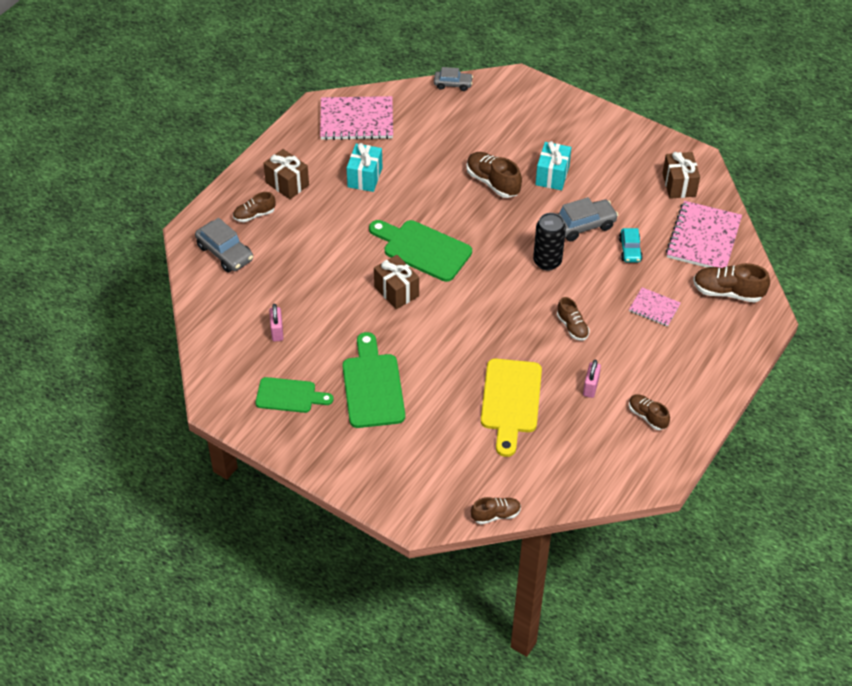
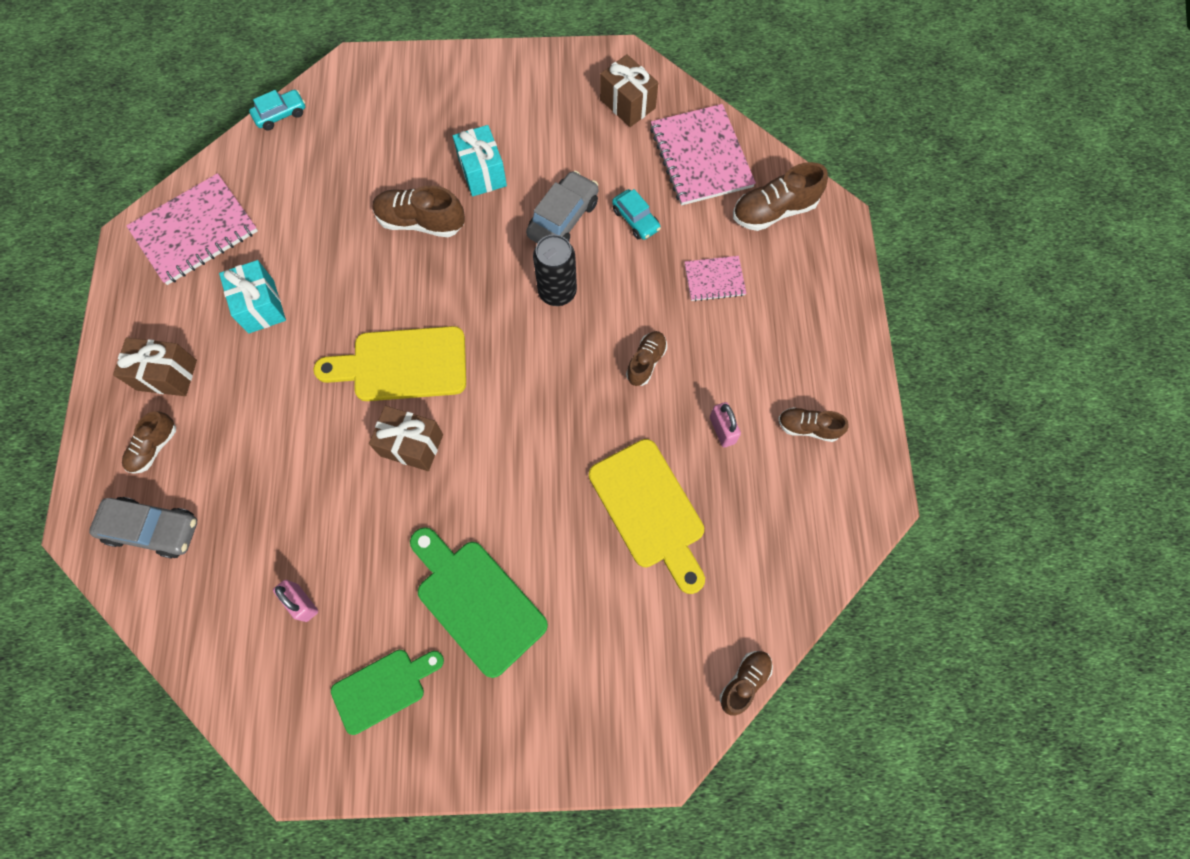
camera: 35 degrees left, 20 degrees up
(423, 249) = (402, 365): green cutting board -> yellow cutting board
(453, 84) = (281, 115): grey car -> turquoise car
(572, 327) = (646, 362): brown shoe -> brown shoe turned 90 degrees counterclockwise

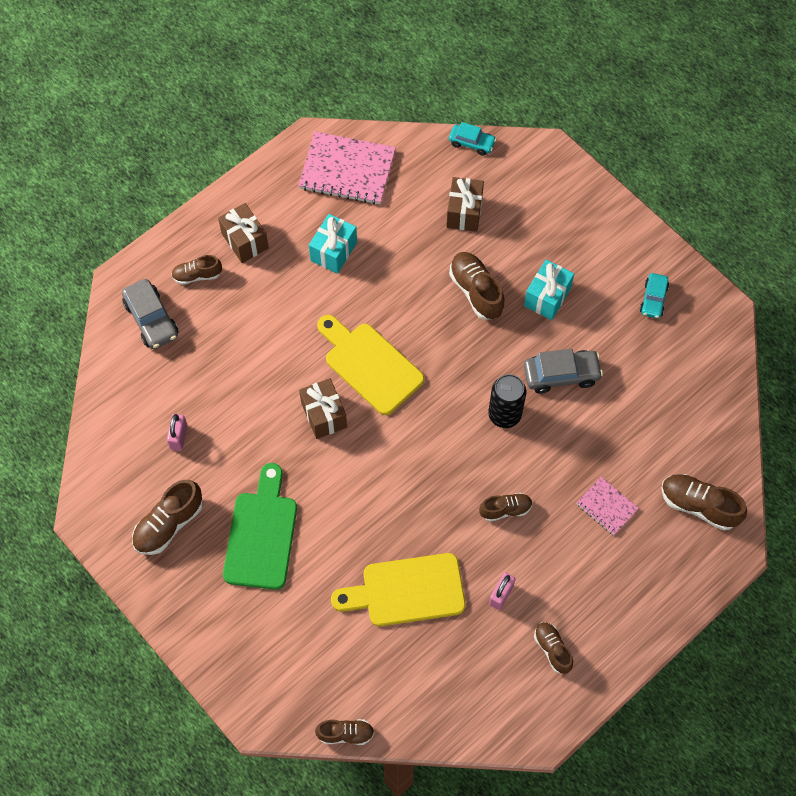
camera: 50 degrees right, 5 degrees down
(383, 688) = (169, 524): green cutting board -> brown shoe
(627, 104) = (690, 343): brown gift -> brown gift (464, 212)
(635, 219) = (604, 421): turquoise car -> turquoise car (653, 299)
(650, 509) = (407, 591): yellow cutting board -> yellow cutting board turned 60 degrees clockwise
(700, 157) = (695, 424): pink notebook -> none

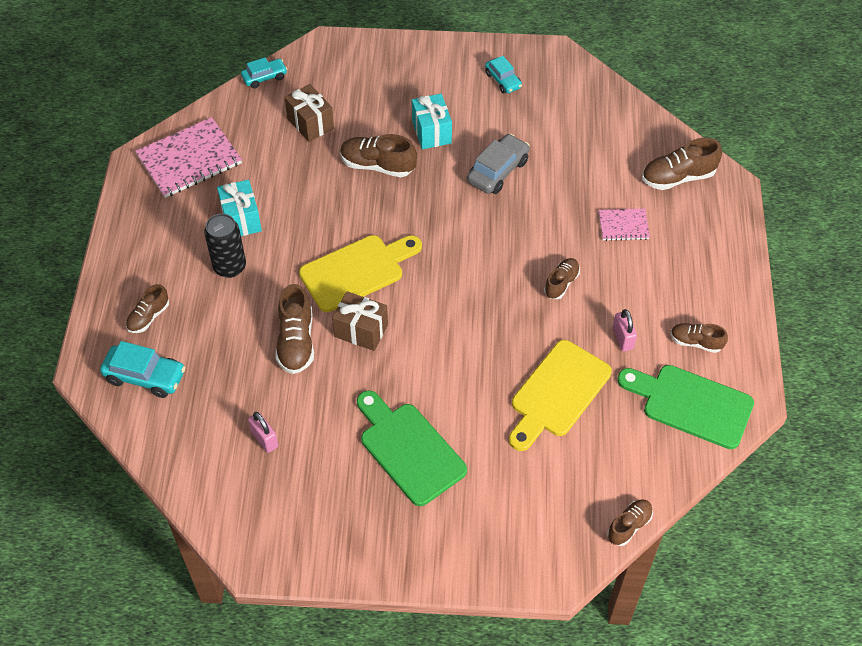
camera: 45 degrees left, 10 degrees down
(151, 319) = (145, 376): grey car -> turquoise car
(169, 524) = (328, 506): brown shoe -> brown shoe (296, 342)
(245, 241) = (161, 264): brown gift -> none
(370, 365) = (356, 271): yellow cutting board -> yellow cutting board turned 150 degrees clockwise
(492, 692) = (691, 405): none -> green cutting board
(504, 415) = (489, 225): black can -> black can (230, 267)

